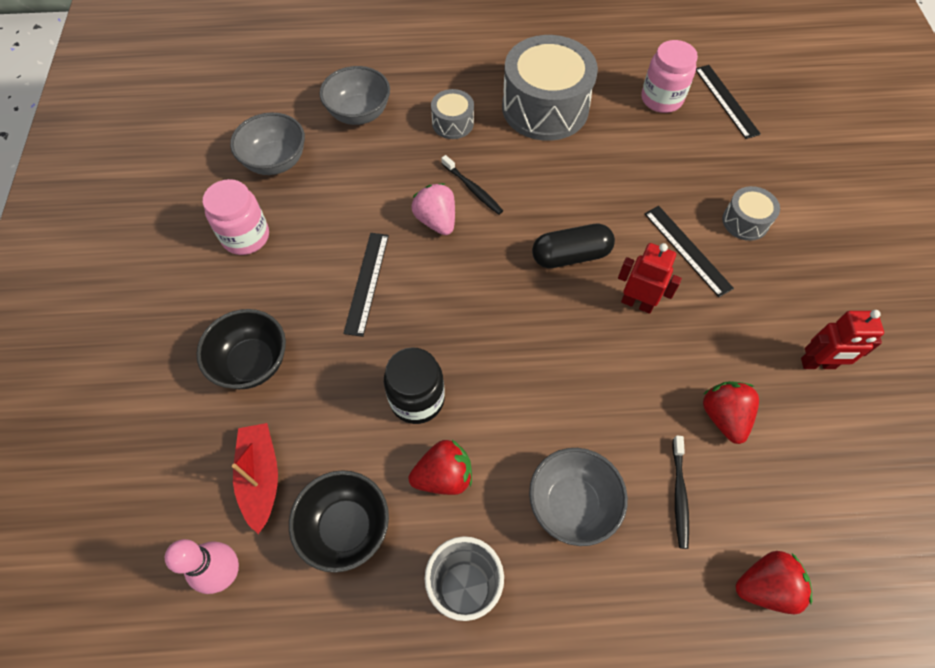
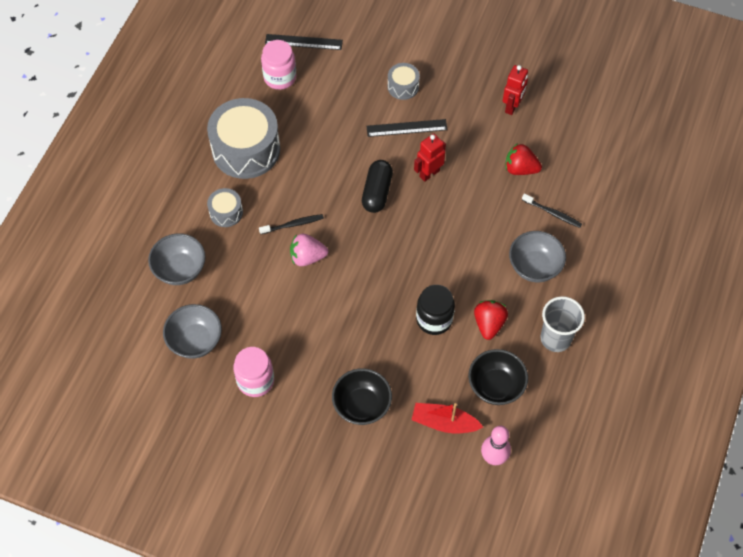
camera: 65 degrees left, 0 degrees up
(367, 282) = (335, 317): black ruler -> none
(765, 586) = (614, 200): red strawberry -> none

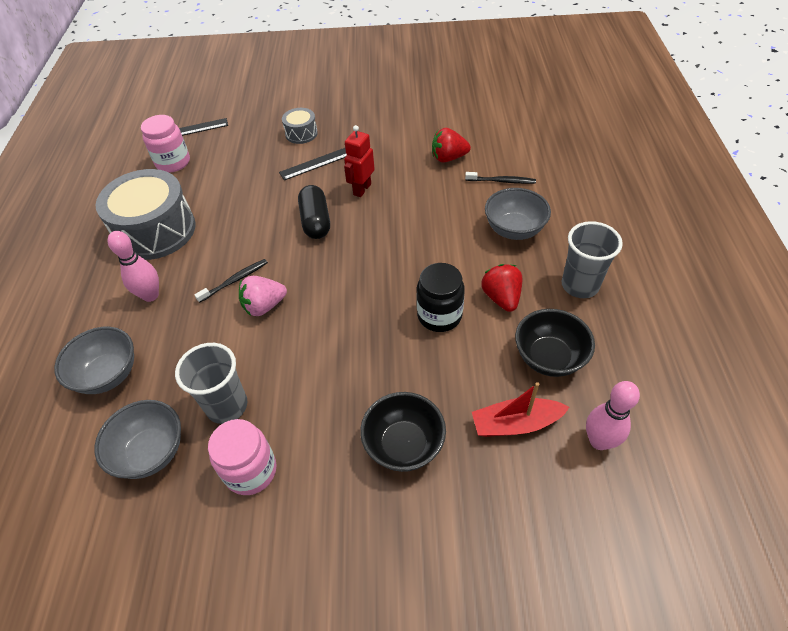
camera: 20 degrees left, 10 degrees down
(226, 212) = (150, 295): grey drum -> pink bowling pin
(254, 328) = (227, 406): none -> grey cup
(512, 106) = (412, 117): red robot -> none

